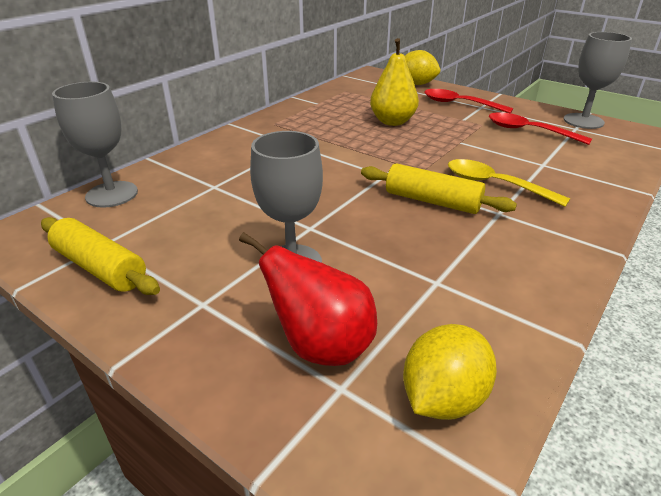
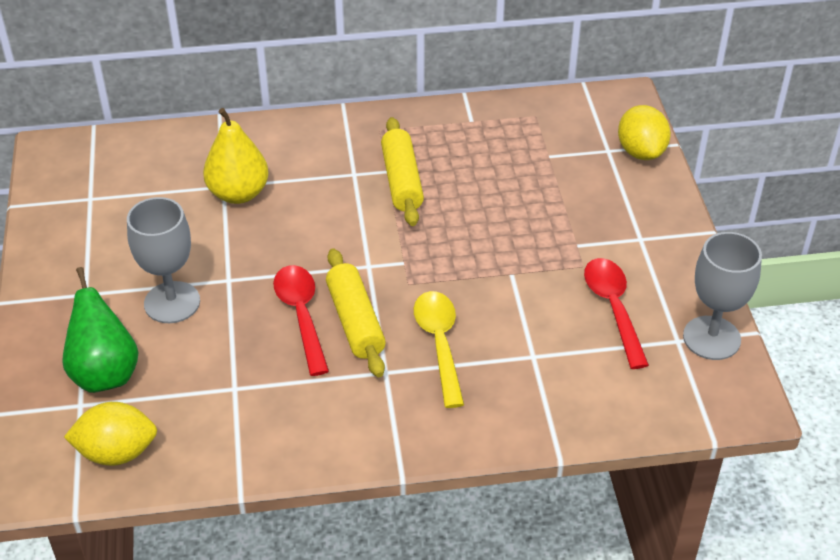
camera: 45 degrees right, 10 degrees up
(100, 267) = (66, 220): yellow rolling pin -> yellow rolling pin (402, 181)
(112, 194) = (147, 147): grey goblet -> none
(321, 346) = (105, 373): red pear -> green pear
(392, 121) = (497, 200): yellow pear -> yellow pear (238, 193)
(459, 104) = (622, 219): red spoon -> red spoon (301, 315)

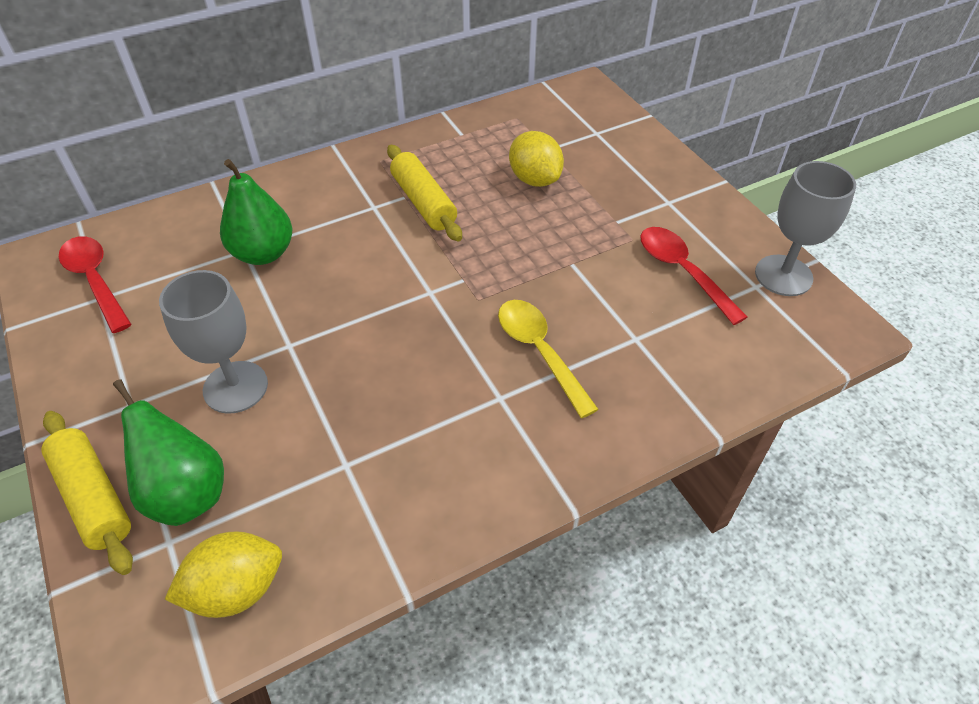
camera: 20 degrees left, 5 degrees up
(238, 193) = (263, 253): yellow pear -> green pear
(301, 315) = (384, 362): red spoon -> red spoon (95, 281)
(355, 321) = (443, 353): yellow rolling pin -> yellow rolling pin (93, 497)
(641, 152) = (625, 127): yellow lemon -> yellow lemon (534, 179)

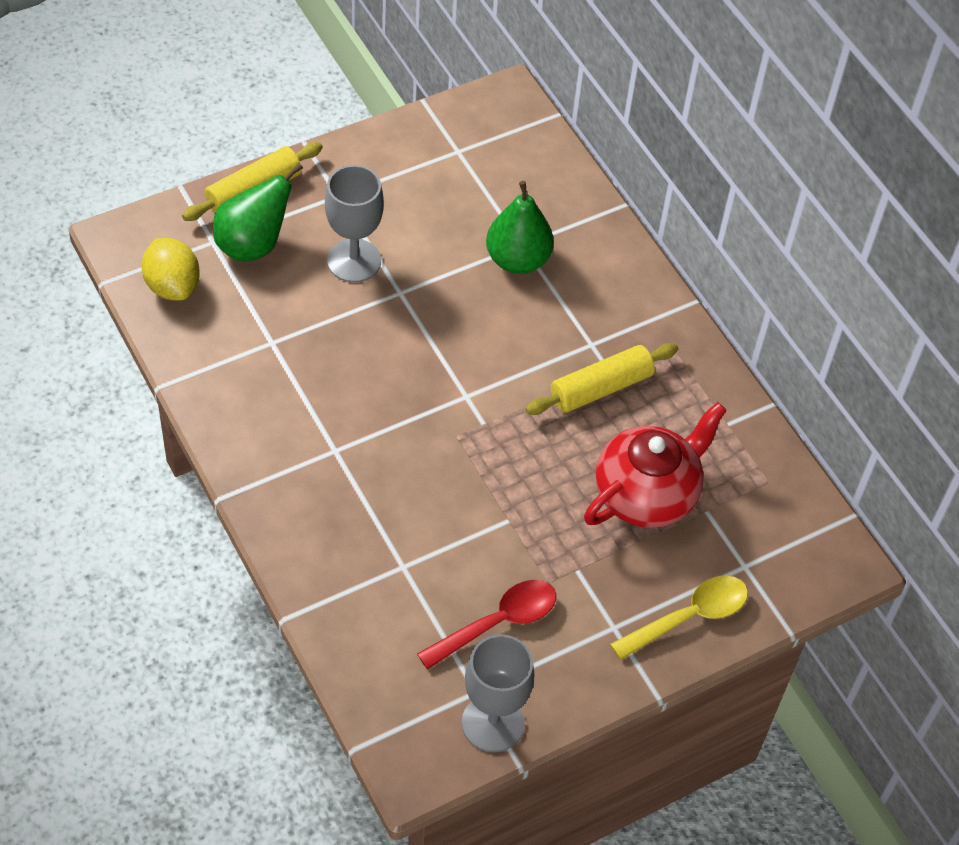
camera: 85 degrees right, 5 degrees up
(95, 281) = (479, 144): red spoon -> none
(534, 179) = (647, 494): yellow lemon -> red teapot
(539, 352) = (387, 484): yellow spoon -> yellow spoon (689, 617)

